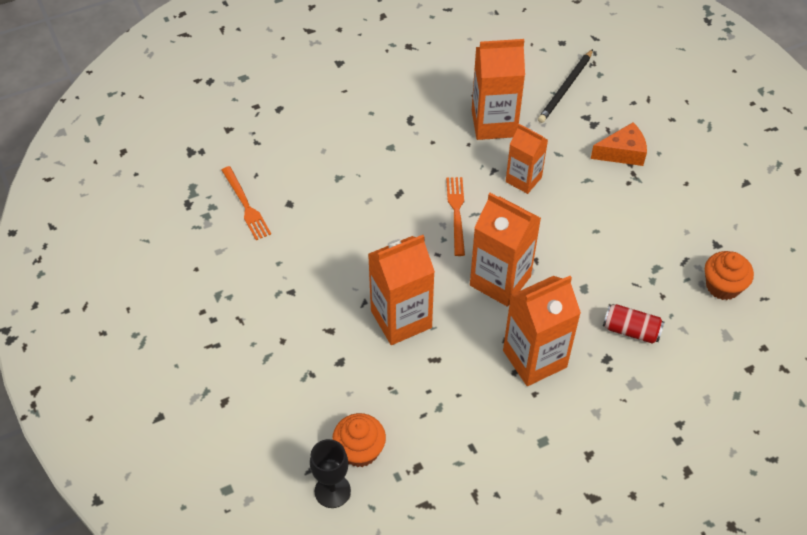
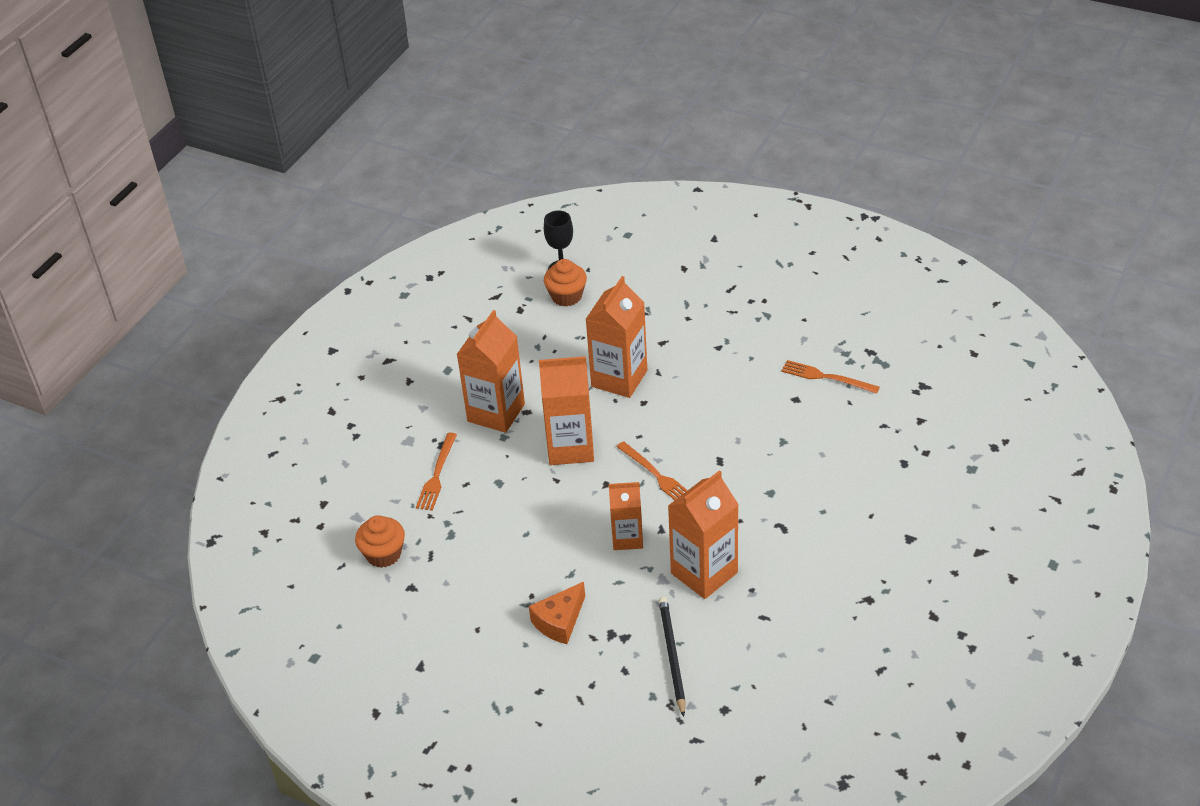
camera: 145 degrees right, 10 degrees down
(631, 330) = (437, 474): red can -> orange fork

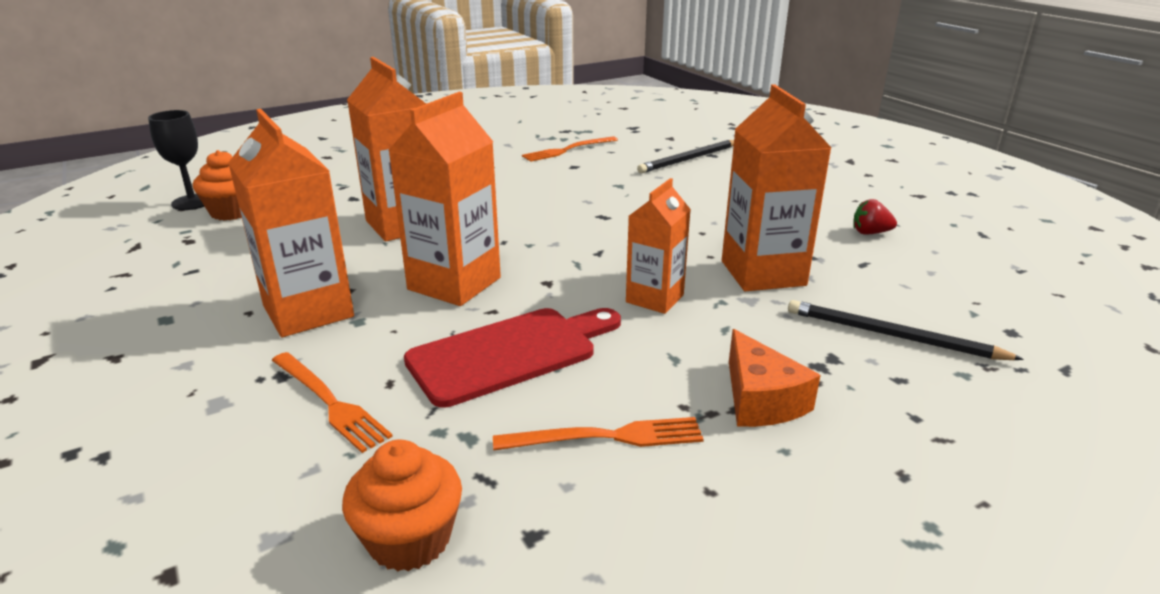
camera: 60 degrees left, 15 degrees down
(523, 510) = (510, 353): none -> red cutting board
(656, 475) = (577, 251): orange fork -> orange fork (606, 437)
(822, 607) = (870, 233): none -> red strawberry
(878, 454) = (689, 159): none -> black pencil

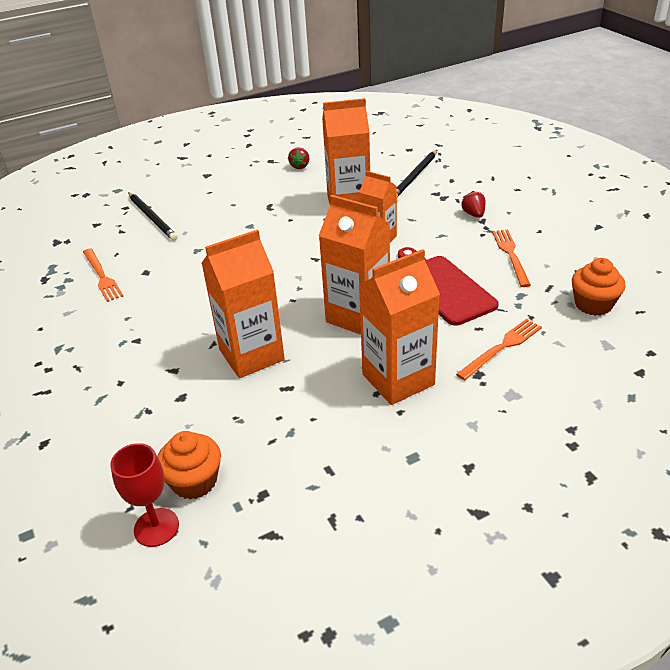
camera: 85 degrees left, 10 degrees up
(192, 202) = (156, 527): black goblet -> red goblet
(760, 400) = (473, 214): orange cheese -> red strawberry

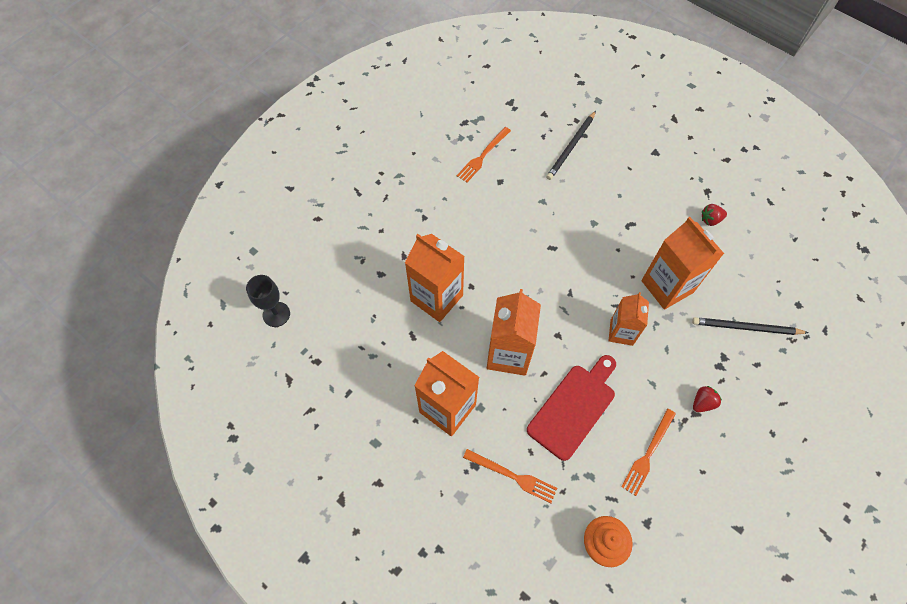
camera: 65 degrees right, 25 degrees up
(156, 527) = (276, 314): red goblet -> black goblet
(194, 481) = (314, 318): orange cupcake -> none
(510, 255) = (648, 454): orange fork -> orange fork turned 150 degrees clockwise

